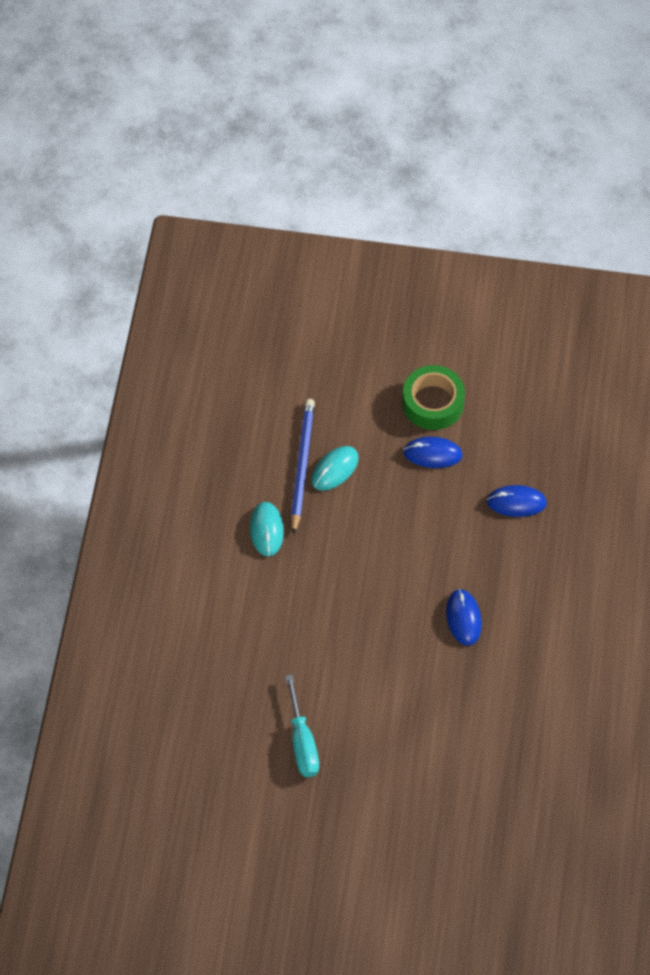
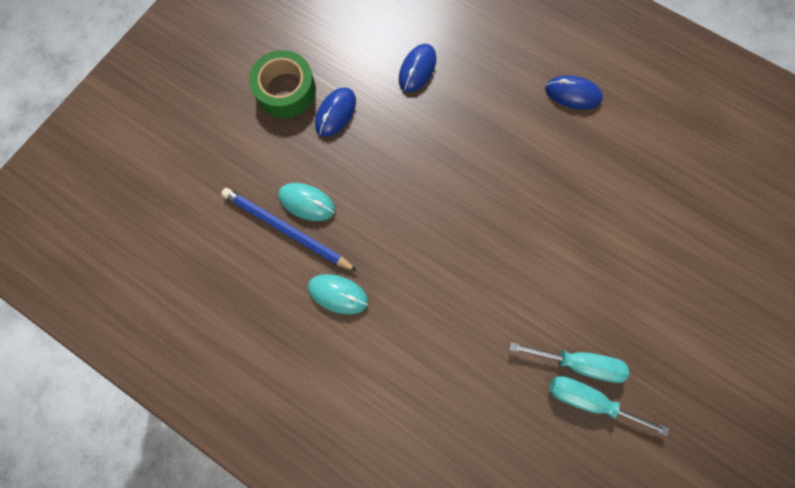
camera: 65 degrees left, 15 degrees up
(274, 762) = (589, 400): none -> turquoise screwdriver
(335, 469) = (307, 202): turquoise mouse -> turquoise mouse turned 45 degrees counterclockwise
(463, 618) = (509, 161): blue mouse -> blue mouse (572, 94)

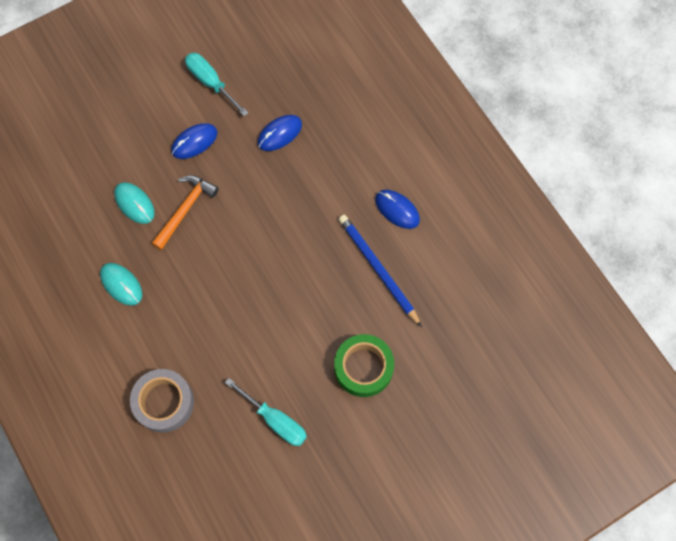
camera: 25 degrees right, 5 degrees down
(286, 90) = (165, 106): green tape -> green tape (363, 368)
(286, 230) = (108, 218): blue pencil -> blue pencil (378, 269)
(363, 185) = (185, 209): none -> orange hammer
(452, 400) = (164, 402): none -> grey tape
(589, 400) = (268, 451): turquoise screwdriver -> turquoise screwdriver (211, 82)

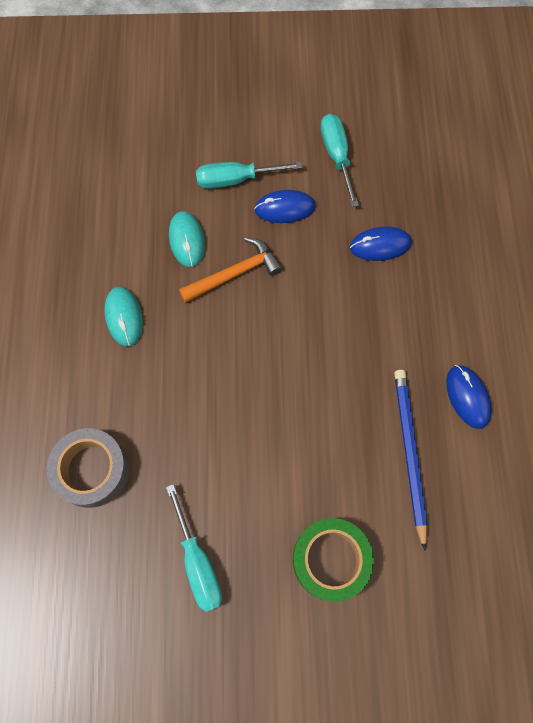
camera: 30 degrees right, 0 degrees up
(145, 139) = (236, 180): none -> turquoise screwdriver

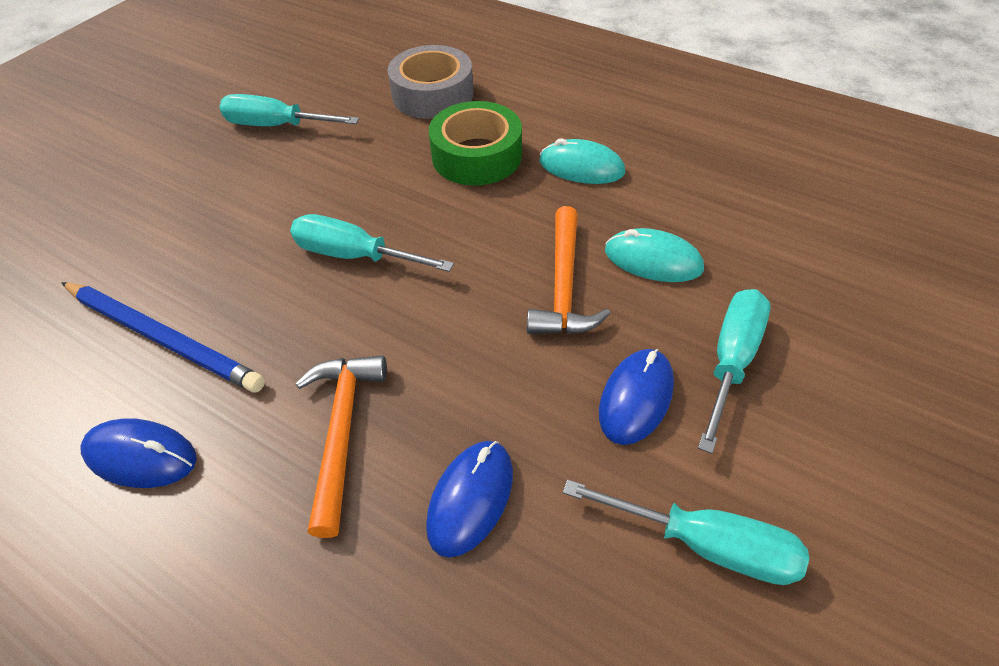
camera: 125 degrees right, 20 degrees down
(285, 398) = (355, 255): none -> turquoise screwdriver
(330, 559) = (161, 211): green tape -> green tape (477, 156)
(390, 318) = (342, 431): none -> orange hammer

